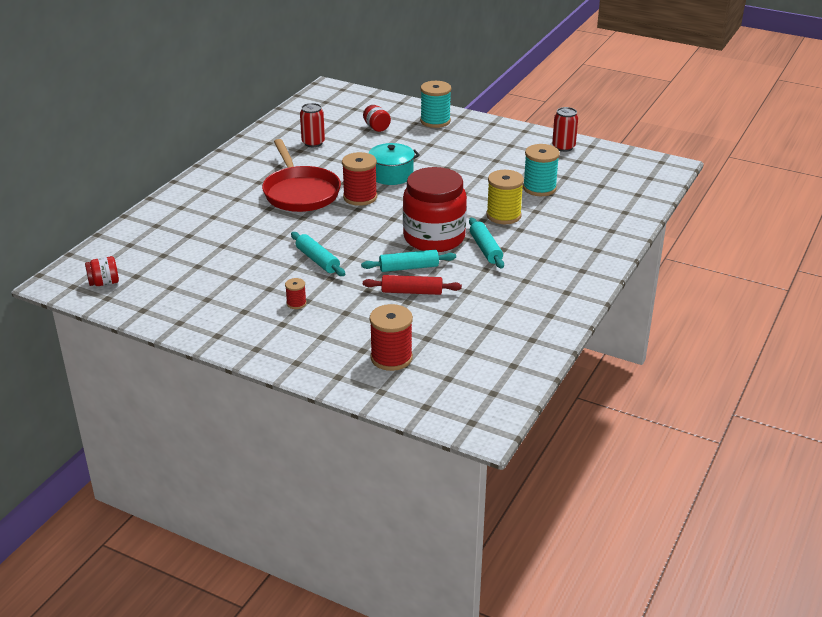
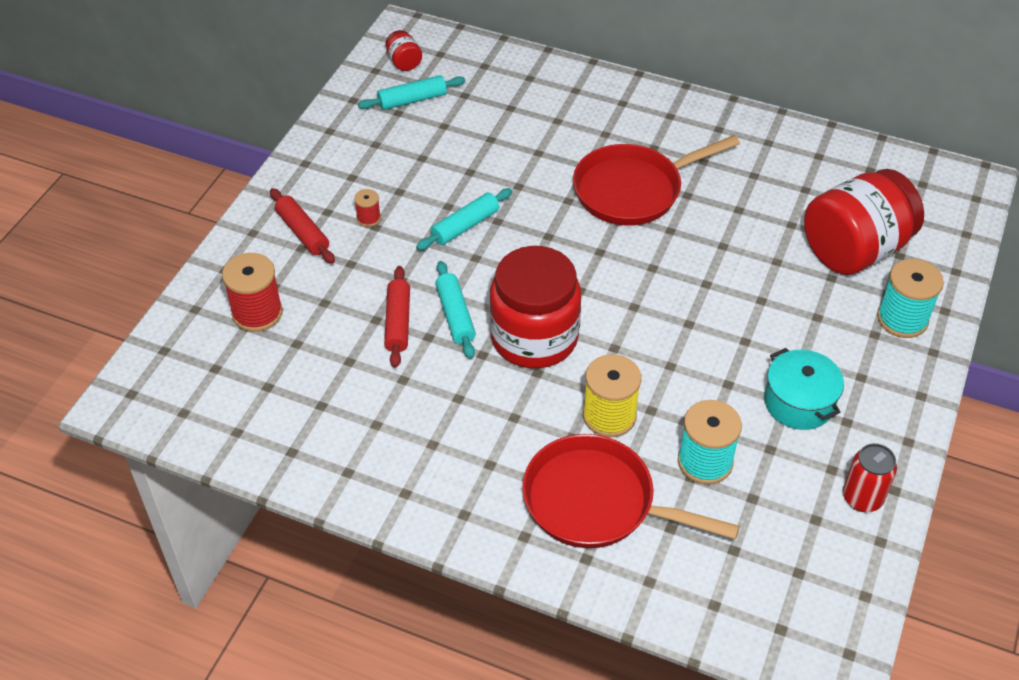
camera: 85 degrees right, 15 degrees up
(303, 336) = (302, 232): none -> red rolling pin
(313, 143) = (781, 186): red can -> none
(360, 197) = (632, 251): red spool -> none
(376, 127) = (854, 250): red jar -> red jar, size x2.44
(391, 175) = (705, 279): turquoise pot -> turquoise pot (799, 402)
(485, 249) = (511, 396): turquoise rolling pin -> turquoise rolling pin (412, 100)
(570, 224) = (597, 502): none -> red pan

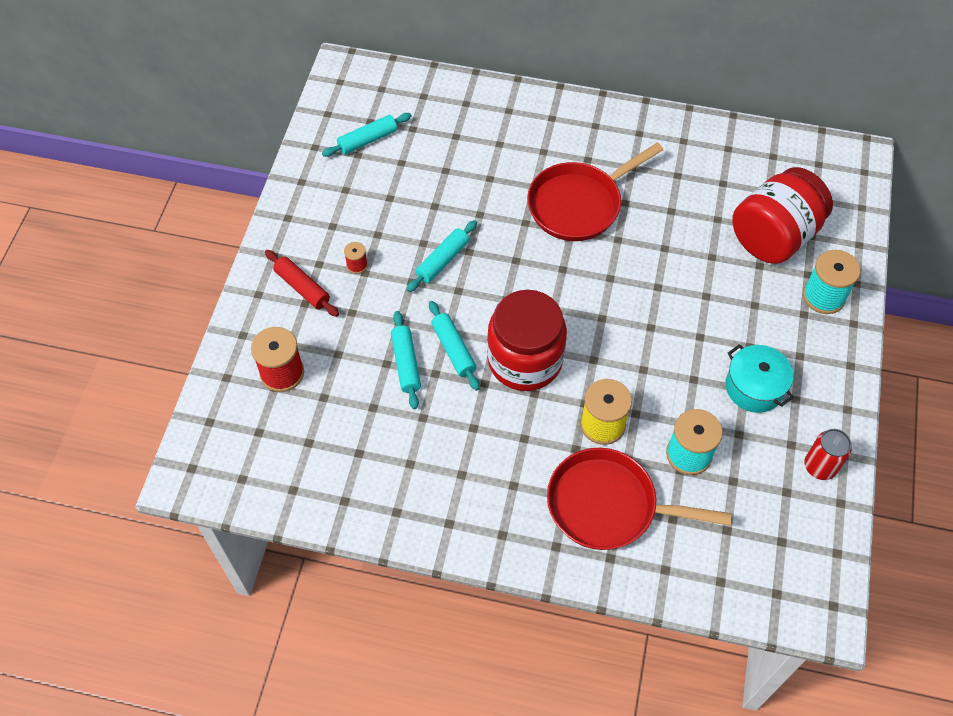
camera: 10 degrees left, 10 degrees up
(398, 322) = (406, 363): red rolling pin -> turquoise rolling pin
(404, 62) = (351, 102): red jar -> none

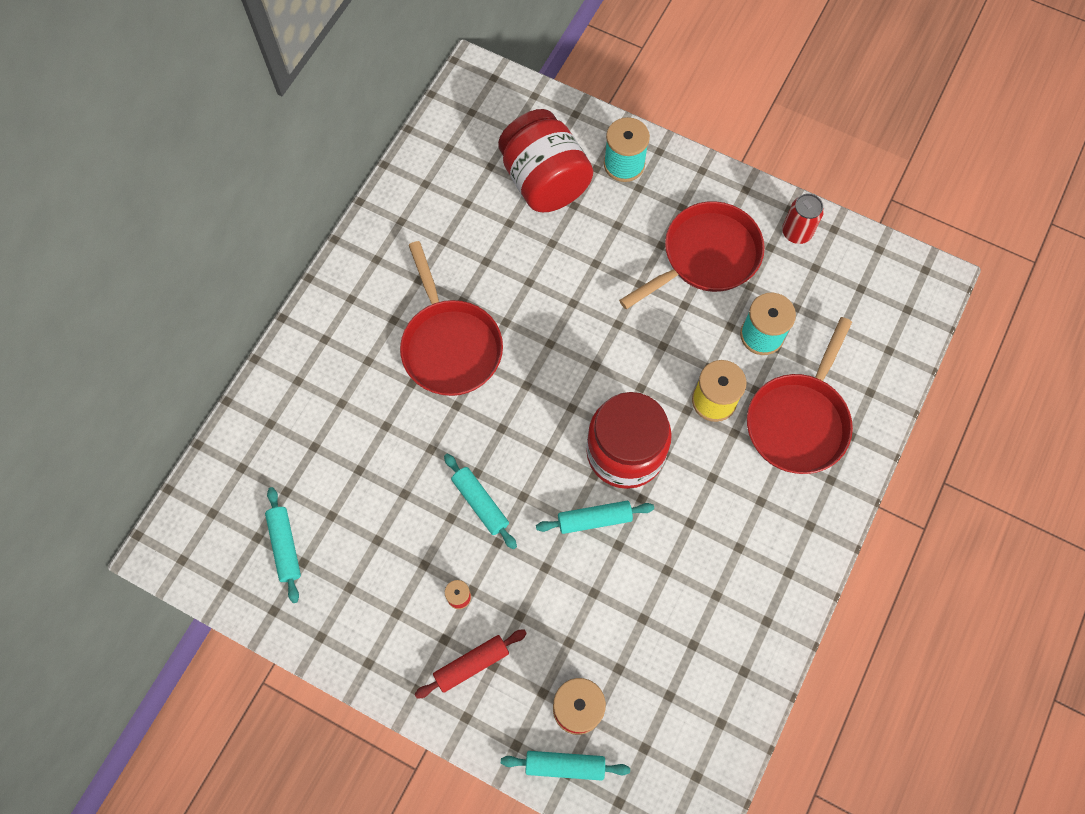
camera: 75 degrees left, 10 degrees up
(406, 363) = (599, 572): turquoise rolling pin -> turquoise rolling pin (565, 765)
(754, 387) = (705, 256): turquoise pot -> red pan

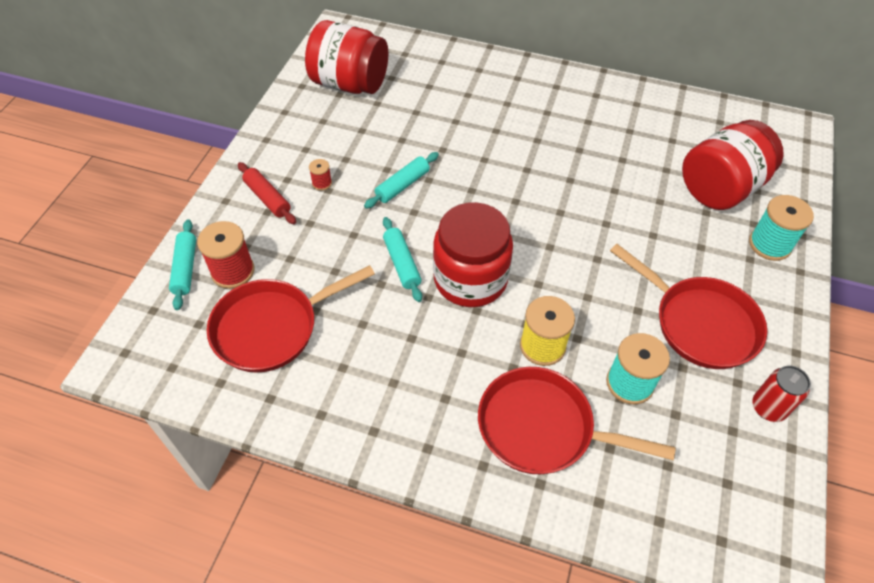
camera: 80 degrees right, 15 degrees down
(285, 546) = (350, 83): turquoise rolling pin -> red jar
(450, 345) = (536, 148): red pan -> red pan (272, 327)

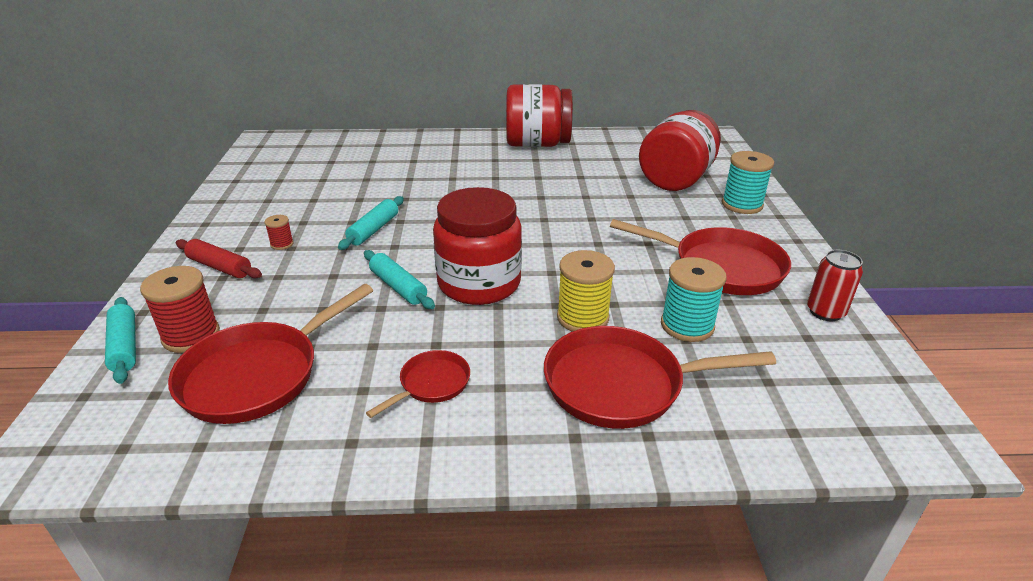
camera: 20 degrees left, 20 degrees down
(350, 83) = (288, 171): red jar -> red jar (537, 144)
(394, 378) = (431, 384): none -> red pan

